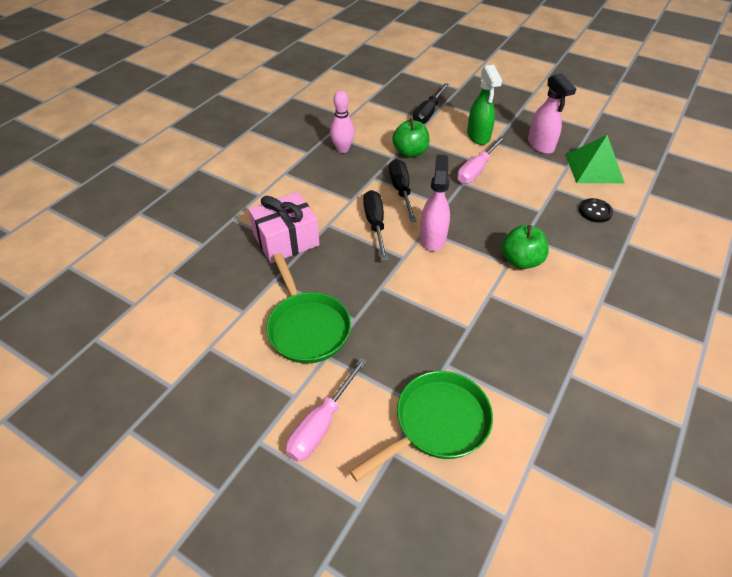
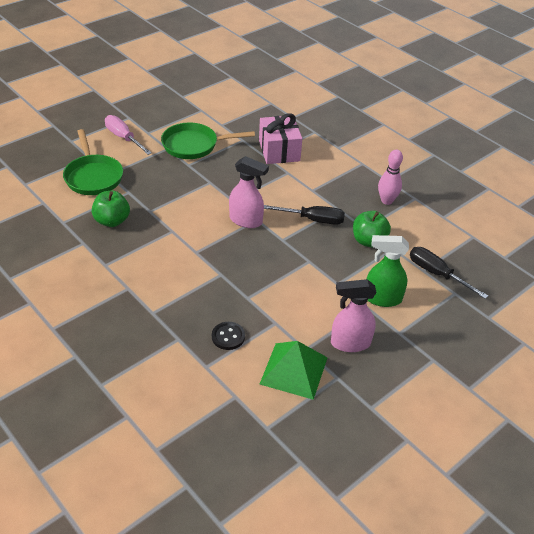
camera: 105 degrees right, 5 degrees down
(375, 224) = (276, 195): black screwdriver -> none
(476, 170) = (324, 276): pink screwdriver -> none
(521, 261) = (195, 260): green apple -> green apple (112, 221)

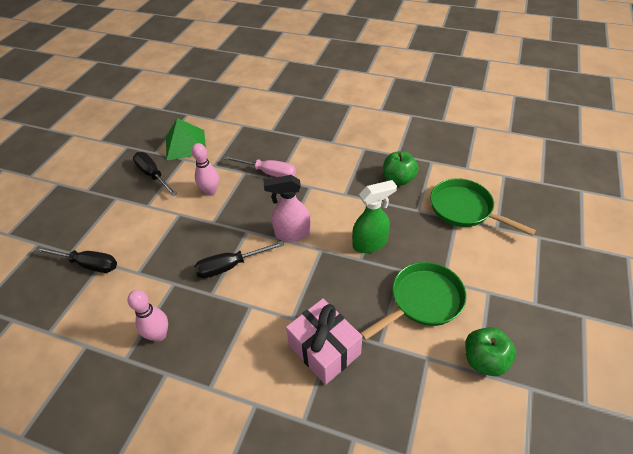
camera: 155 degrees right, 5 degrees up
(123, 138) = (500, 269): pink screwdriver -> pink screwdriver (268, 172)
(228, 337) = (240, 144): black button -> none
(295, 292) = (210, 191): none -> pink bowling pin
(350, 343) = (153, 175): pink spray bottle -> black screwdriver
(368, 241) = (164, 269): green apple -> green apple (484, 360)
(382, 298) = (136, 218): green spray bottle -> green spray bottle (370, 243)

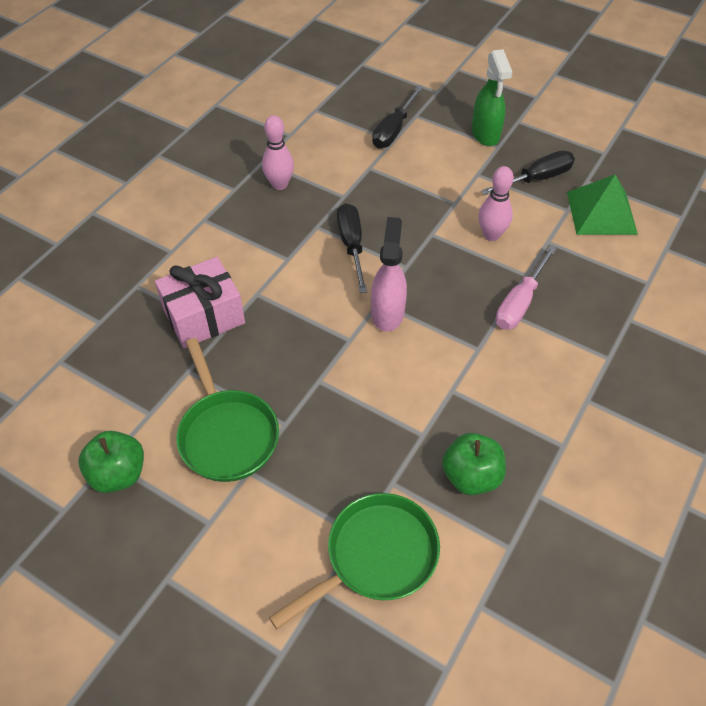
camera: 100 degrees right, 5 degrees up
(370, 243) = (342, 399): green spray bottle -> green spray bottle (485, 134)

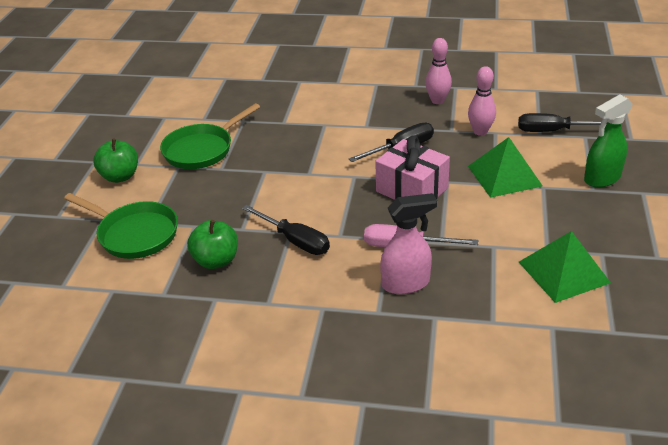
camera: 70 degrees right, 15 degrees down
(118, 474) = (156, 123): green apple -> green apple (120, 176)
(204, 316) = (290, 112): pink gift -> pink gift (412, 190)
(387, 312) = (346, 183): pink spray bottle -> pink spray bottle (406, 283)
(446, 191) = (504, 176): none -> green pyramid
(491, 235) = (473, 212): pink bowling pin -> pink bowling pin (480, 132)
(536, 179) = (571, 221): black screwdriver -> black screwdriver (295, 241)

